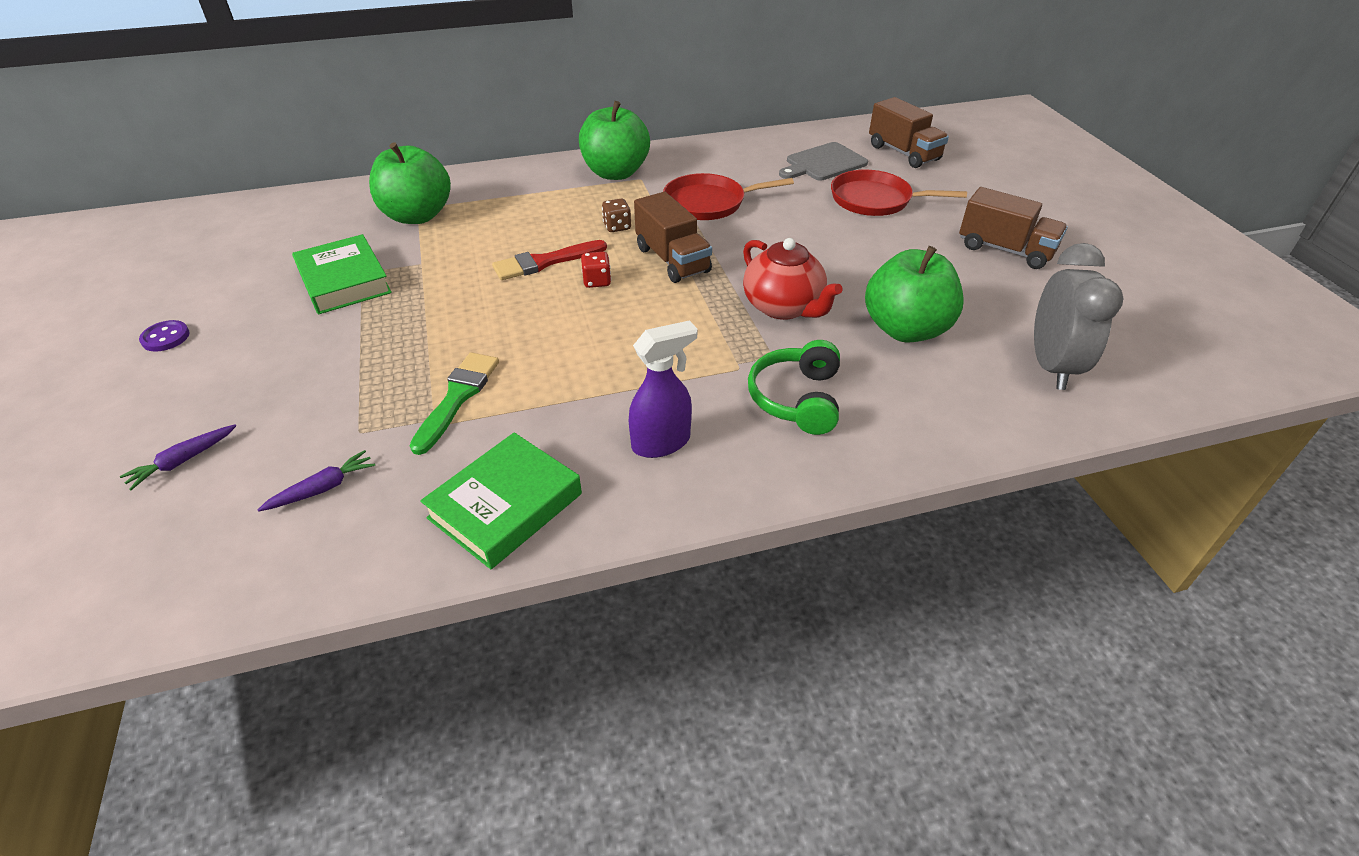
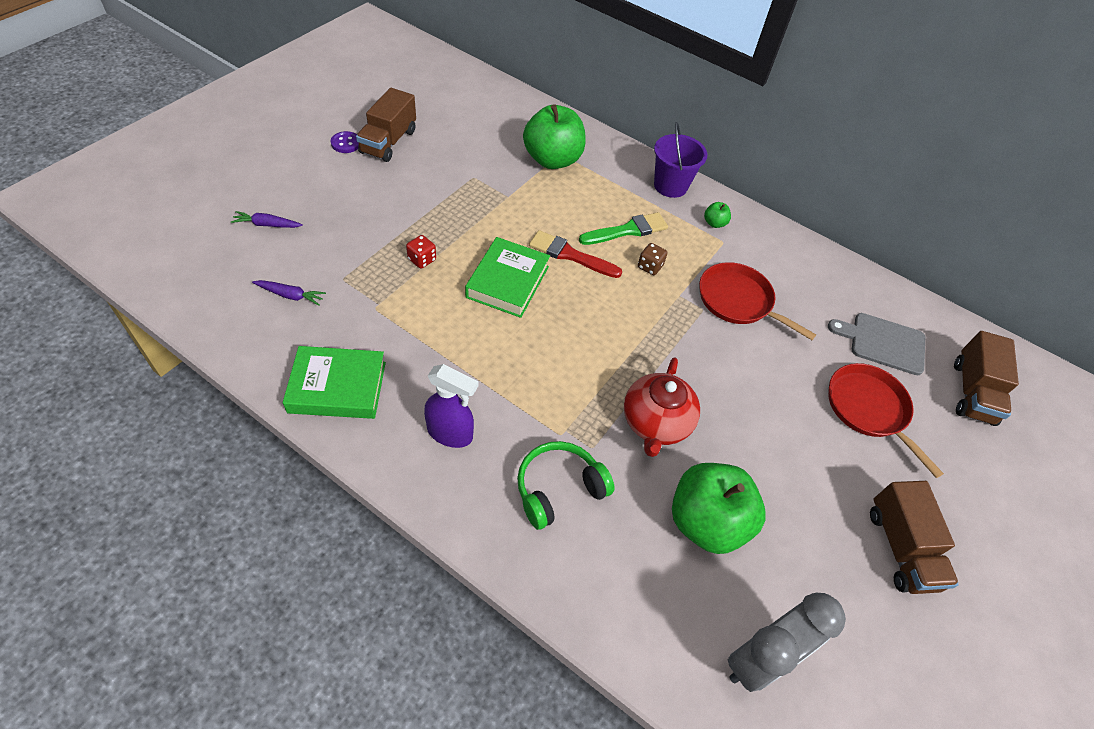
camera: 45 degrees right, 10 degrees up
(344, 281) = (457, 176): green book -> green book (507, 282)
(457, 397) = (405, 302): green brush -> green brush (627, 230)
(545, 172) = (670, 186): none -> purple bucket
(597, 281) = (577, 296): red dice -> red dice (422, 260)
(615, 173) = (714, 223): green apple -> green apple, size x0.41
(672, 260) = (644, 322): brown truck -> brown truck (388, 142)

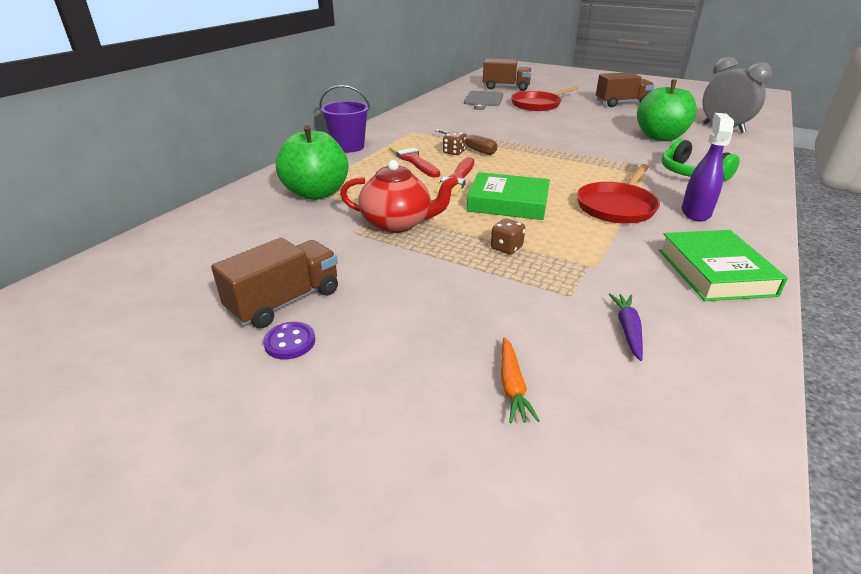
camera: 90 degrees left, 20 degrees down
(267, 225) = (512, 386): purple carrot -> orange carrot
(388, 142) = (285, 301): brown truck -> brown truck turned 60 degrees counterclockwise
(422, 260) = (506, 248): red dice -> brown dice
(627, 230) = (413, 160): green brush -> red brush
(655, 423) = (604, 149): red teapot -> red teapot (398, 223)
(660, 284) = (471, 149): none -> brown screwdriver
(714, 223) = (392, 134): green apple -> none
(738, 301) = (472, 128): red pan -> red pan (617, 206)

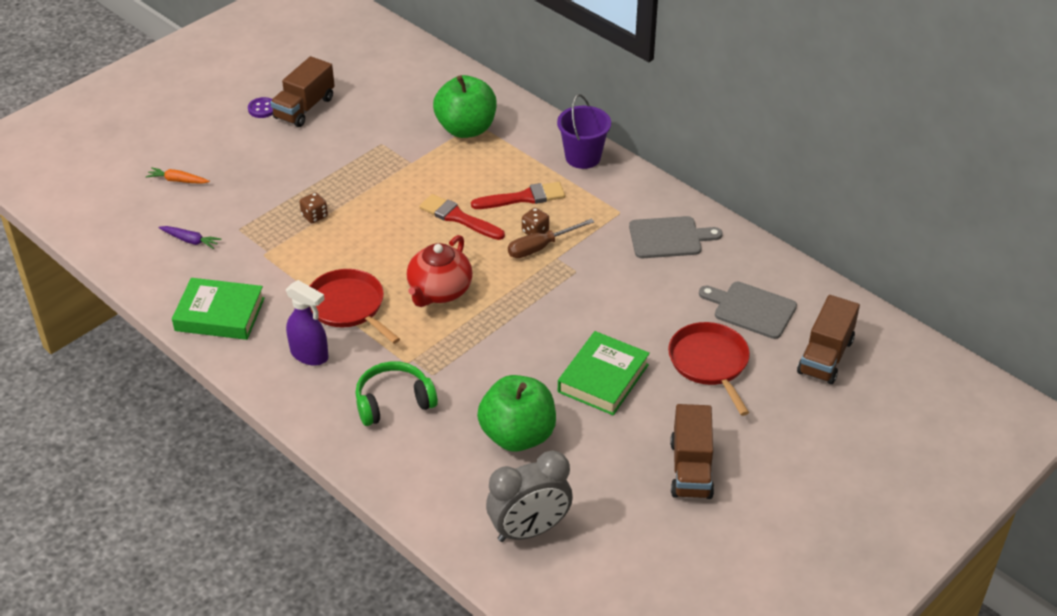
camera: 105 degrees right, 10 degrees up
(285, 301) = (304, 108): brown truck -> brown truck turned 60 degrees clockwise
(398, 223) = (384, 167): red teapot -> red teapot (439, 291)
(432, 119) = (669, 238): none -> grey cutting board
(508, 203) = (391, 238): green book -> green book (603, 378)

